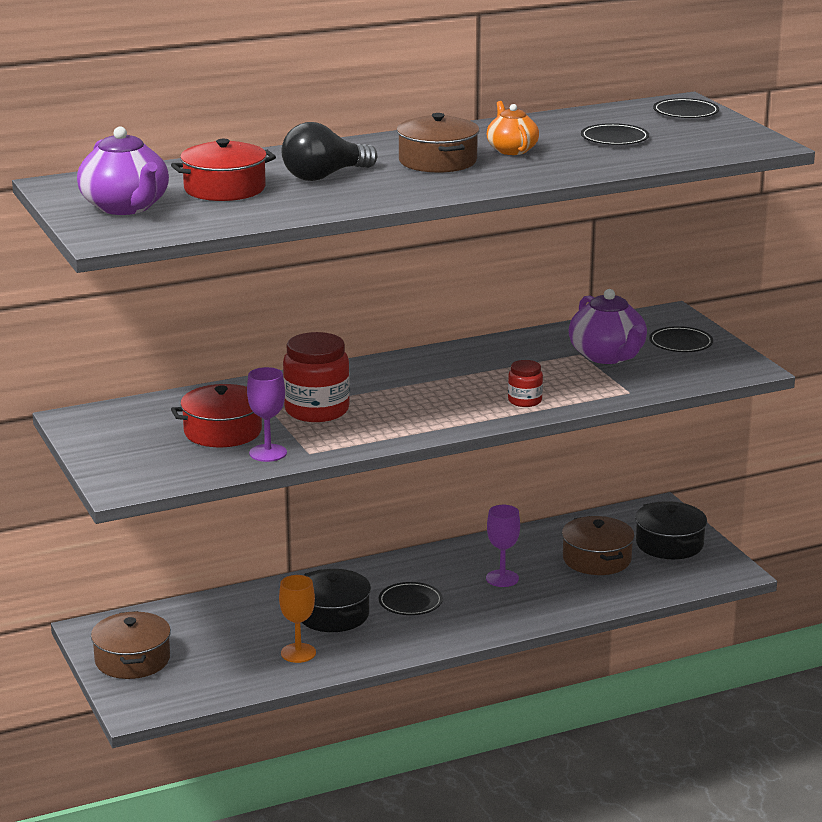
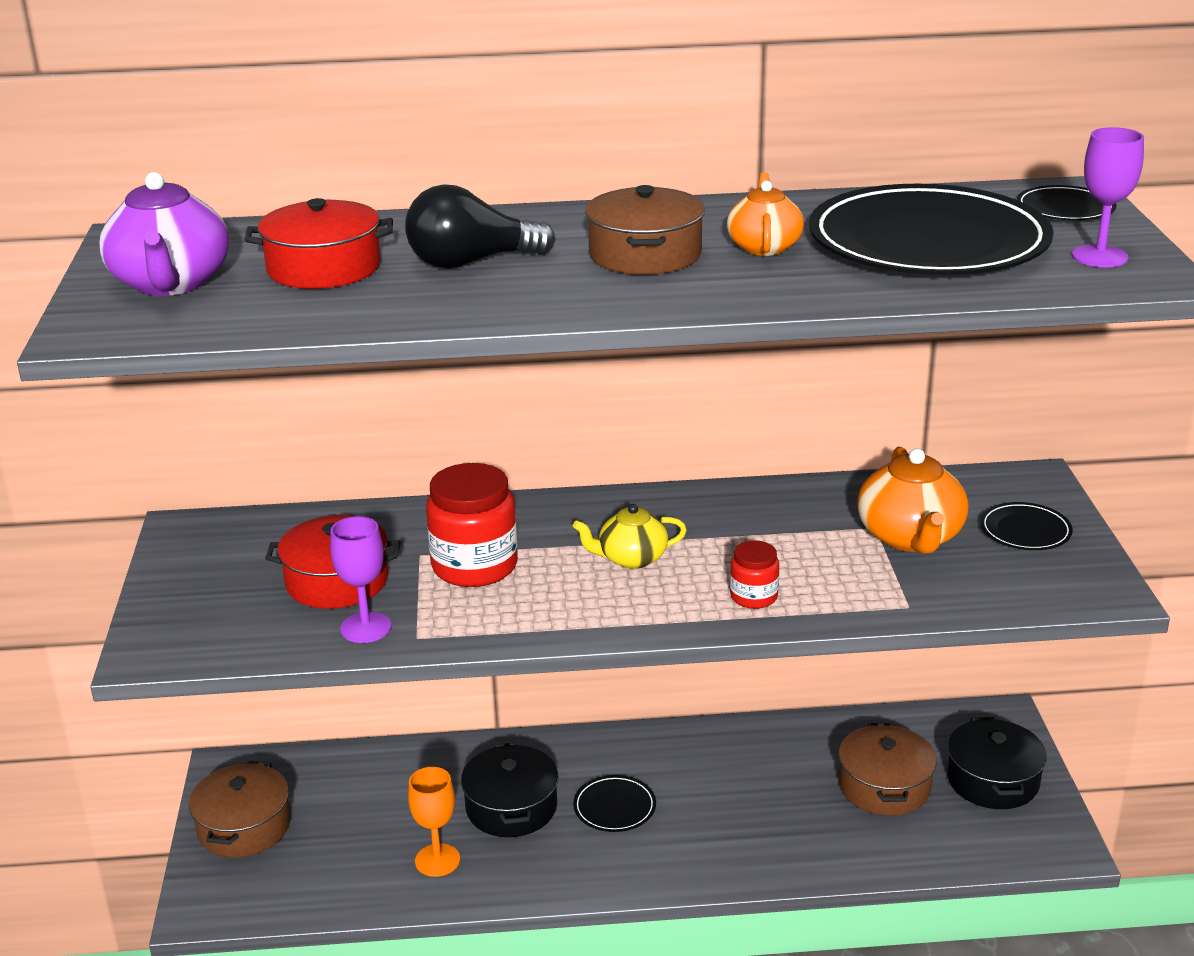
camera: 20 degrees right, 5 degrees up
(425, 392) = (631, 558): none -> yellow teapot
(502, 578) = (747, 793): purple goblet -> purple goblet (1099, 256)
(607, 356) = (910, 537): purple teapot -> orange teapot
(614, 138) = (928, 243): black plate -> black plate, size x2.37

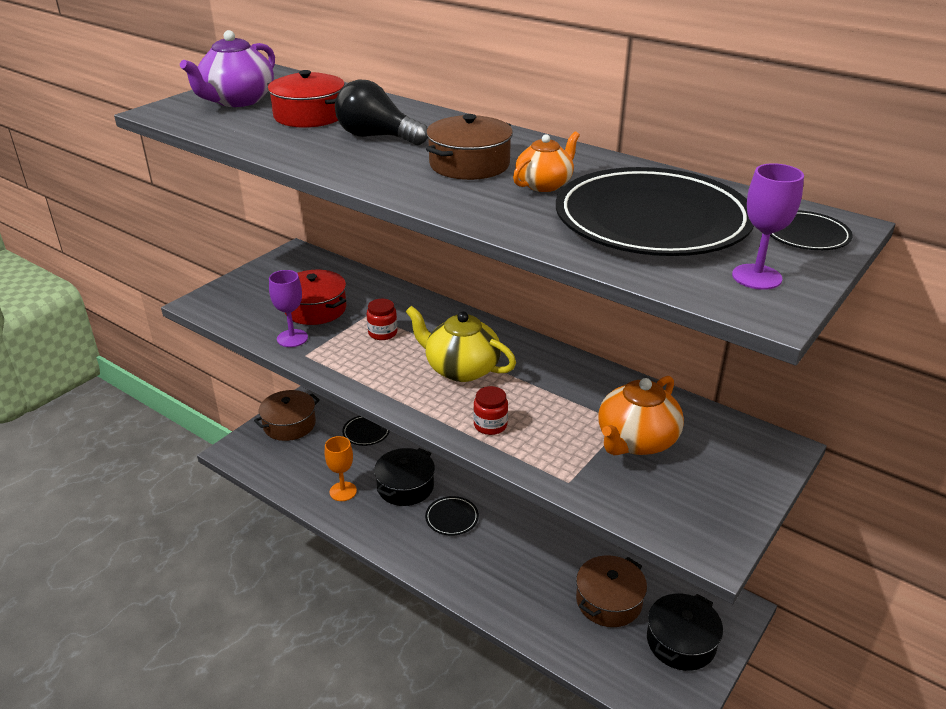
camera: 40 degrees right, 5 degrees up
(474, 566) = (382, 333): red jar -> red jar, size x0.53
(631, 558) = (461, 368): yellow teapot -> yellow teapot, size x1.59
(1025, 531) = (720, 478): black plate -> black plate (366, 432)

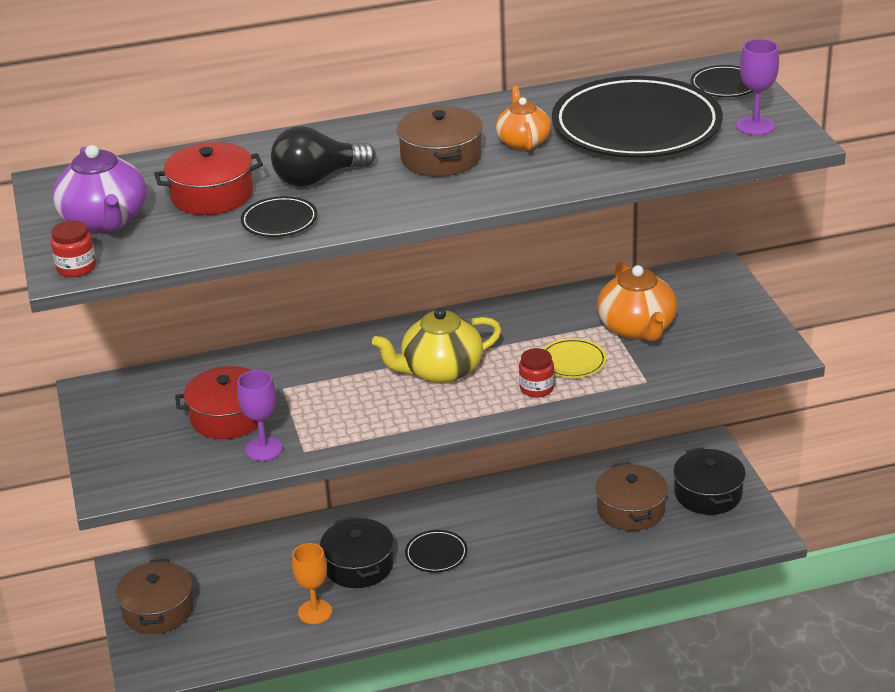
camera: 50 degrees left, 0 degrees up
(366, 432) = (244, 557): black plate -> black plate (279, 221)
(382, 333) = (327, 391): red jar -> red jar (76, 268)
(547, 427) = (572, 361): none -> yellow plate

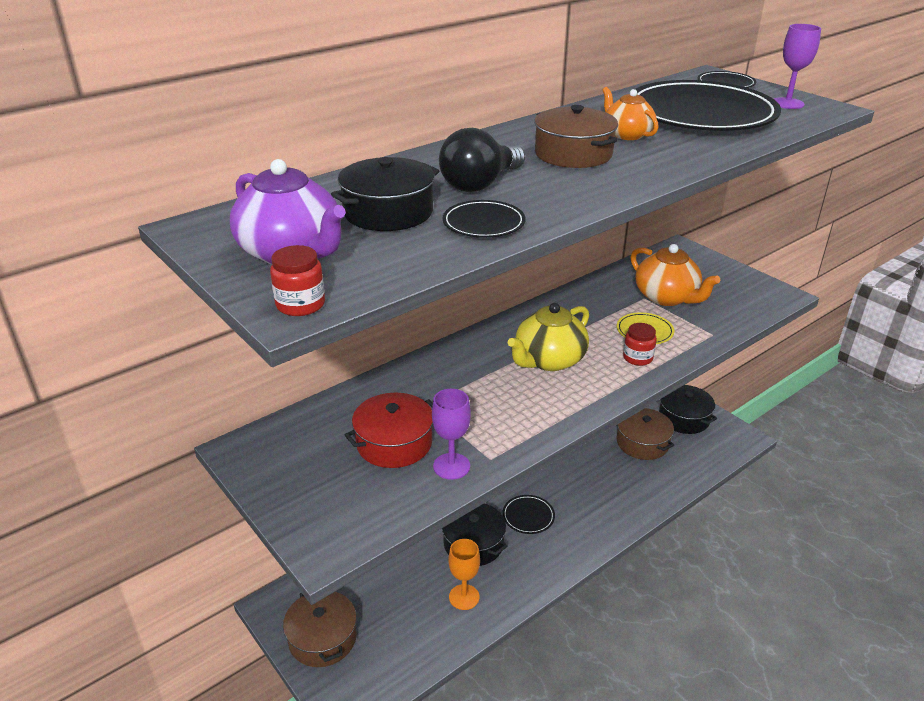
camera: 25 degrees left, 0 degrees up
(212, 195) = (388, 212): red pot -> black pot

